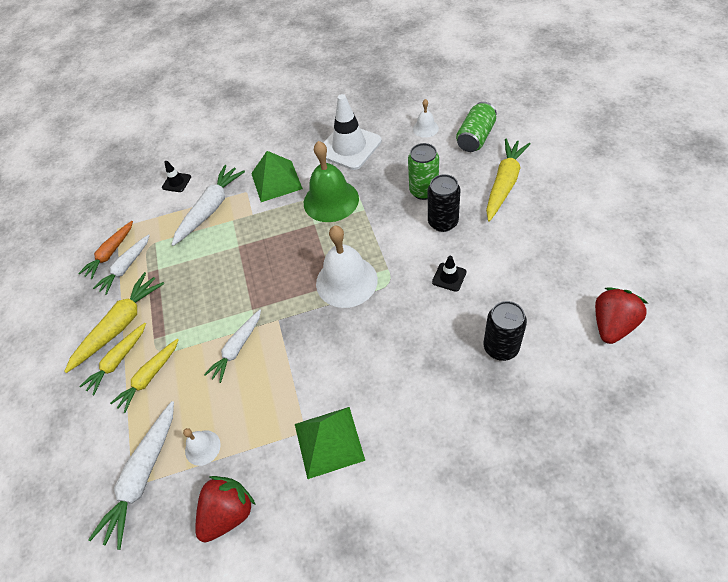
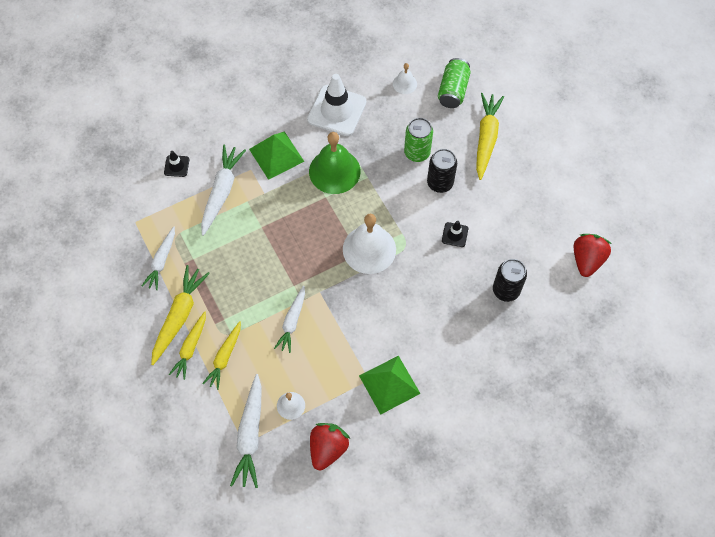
camera: 20 degrees left, 10 degrees up
(110, 253) = (140, 249): orange carrot -> none

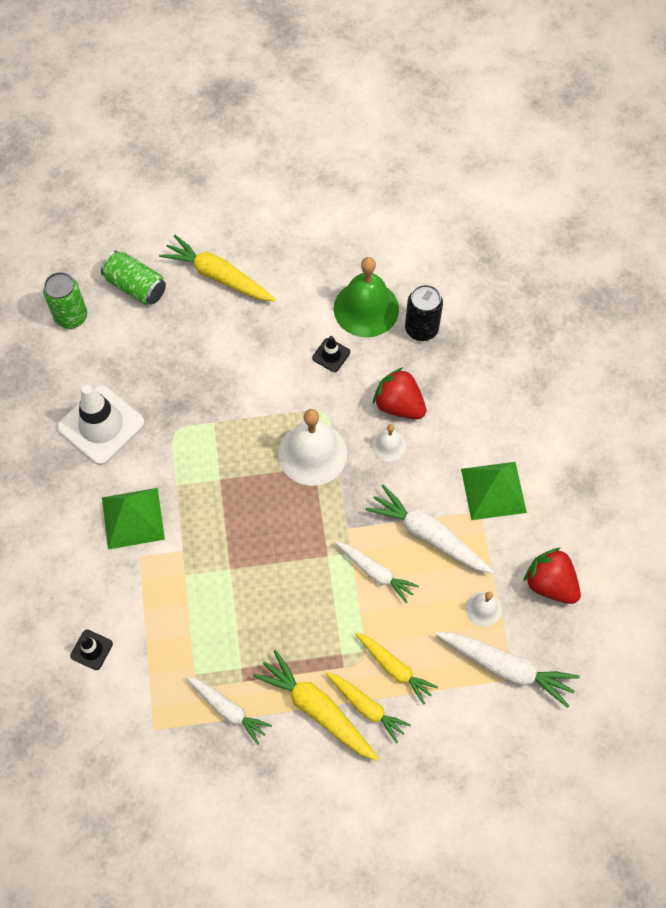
camera: 70 degrees left, 0 degrees up
(221, 192) = (157, 602): white carrot -> white carrot (428, 535)
(334, 171) = (188, 456): green bell -> green bell (366, 308)
(404, 83) = (100, 335): white bell -> white bell (388, 445)
(417, 153) = (204, 356): green can -> green can (71, 317)
(440, 183) = (256, 346): black can -> none
(587, 260) = (415, 237): red strawberry -> red strawberry (399, 405)

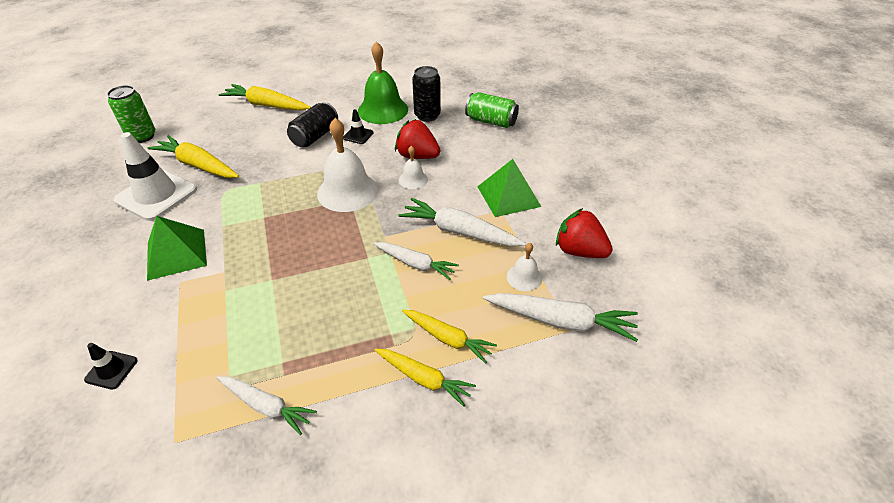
camera: 10 degrees left, 20 degrees down
(136, 286) = (199, 116): green can -> green can (491, 121)
(278, 349) = (315, 136): none -> black can
(317, 709) = (369, 389): yellow carrot -> yellow carrot (198, 165)

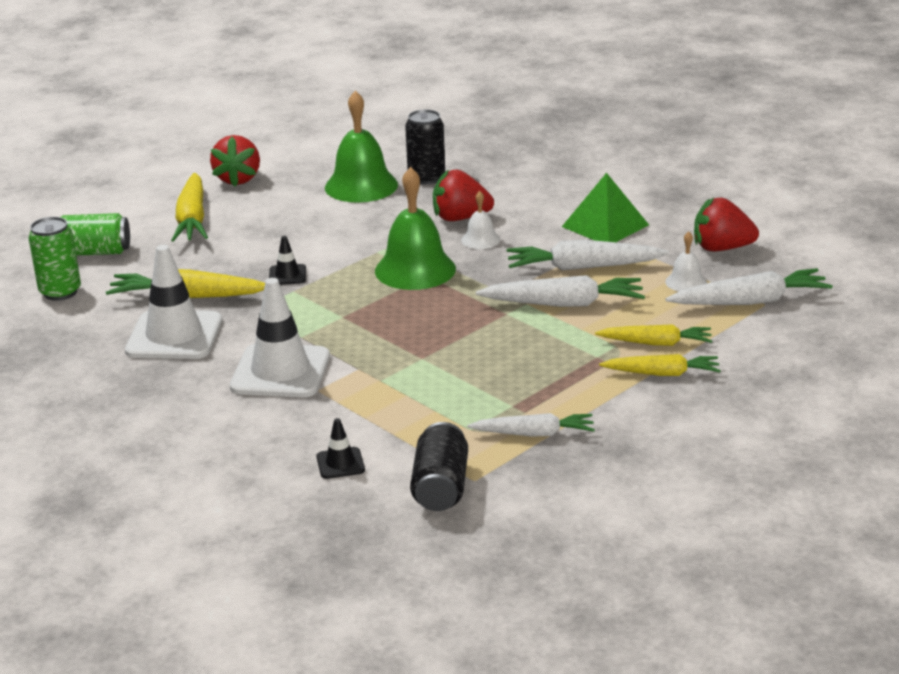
camera: 25 degrees left, 15 degrees down
(176, 254) = (280, 372): green pyramid -> white traffic cone
(266, 105) = (192, 219): yellow carrot -> yellow carrot turned 90 degrees counterclockwise
(315, 136) = (305, 232): black can -> black can (440, 487)
(321, 84) = (238, 179): none -> red strawberry
(347, 191) = (415, 270): white bell -> green bell
(358, 135) = (361, 218): black traffic cone -> black traffic cone (287, 275)
(415, 264) = (564, 304): white carrot -> white carrot, size x1.51
(491, 121) = (513, 164): green can -> green can (93, 252)

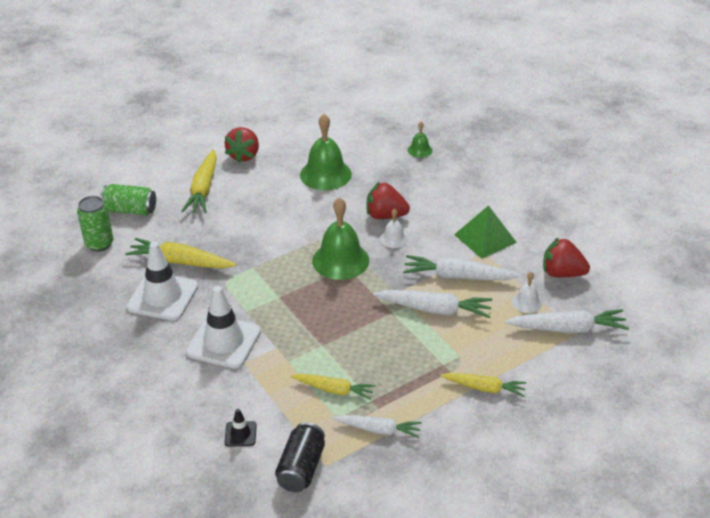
camera: 10 degrees right, 10 degrees up
(287, 275) = (252, 252): black traffic cone -> none
(426, 178) = (372, 173): black can -> none
(482, 148) = (419, 150): none -> green bell
(656, 343) = (488, 358): yellow carrot -> yellow carrot (334, 390)

